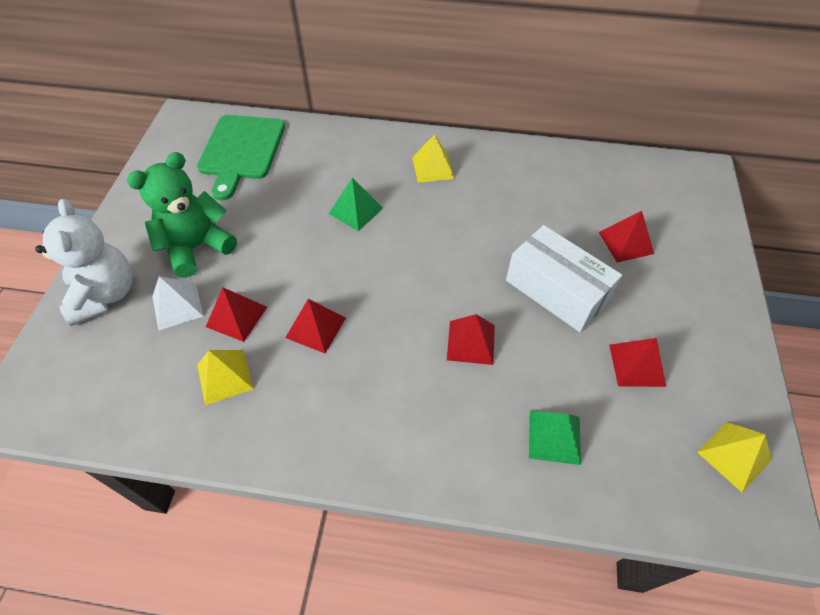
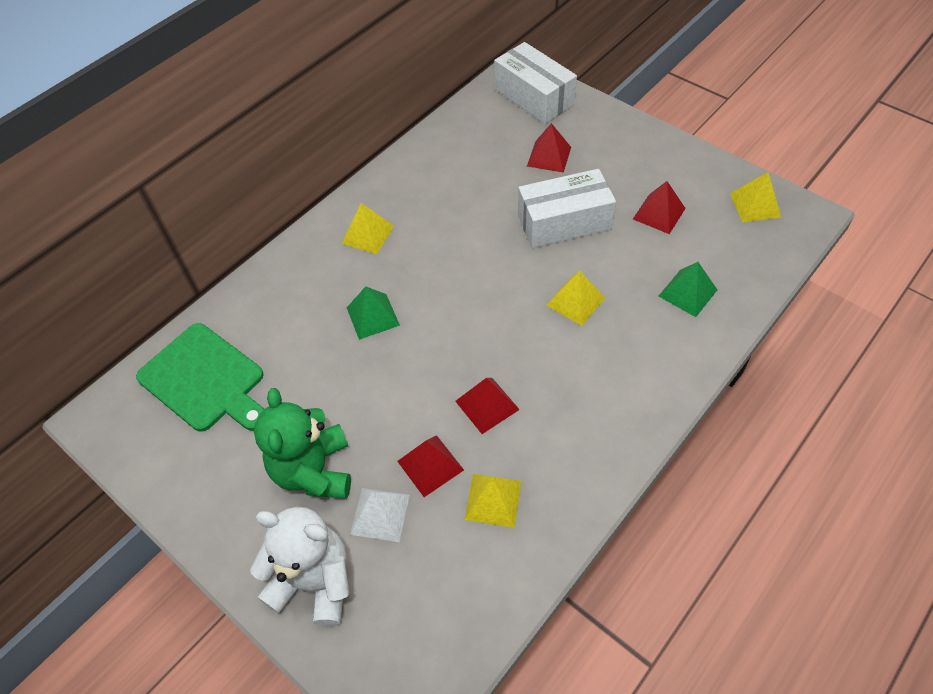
camera: 55 degrees left, 0 degrees up
(471, 342) = (575, 301): red pyramid -> yellow pyramid
(687, 198) = (534, 97): none -> white box

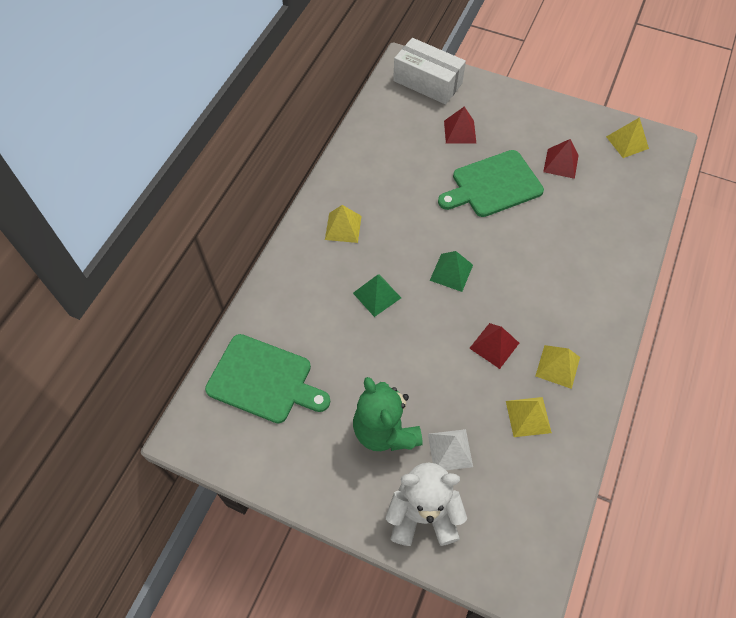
camera: 20 degrees left, 5 degrees up
(430, 465) = (471, 402): red pyramid -> none
(564, 222) = (493, 185): white box -> green cutting board
(575, 301) = (527, 248): yellow pyramid -> yellow pyramid (557, 366)
(688, 293) = (605, 223): green pyramid -> green pyramid (451, 272)

